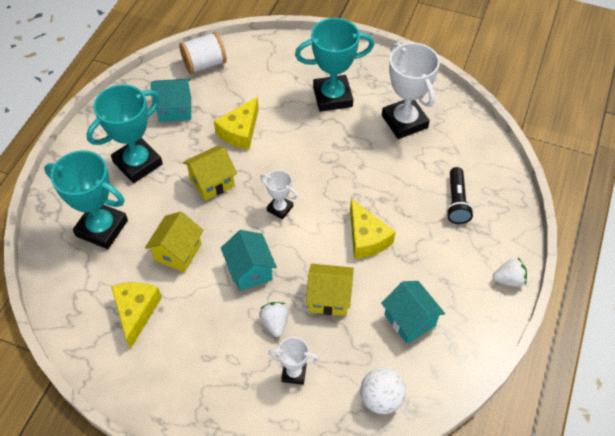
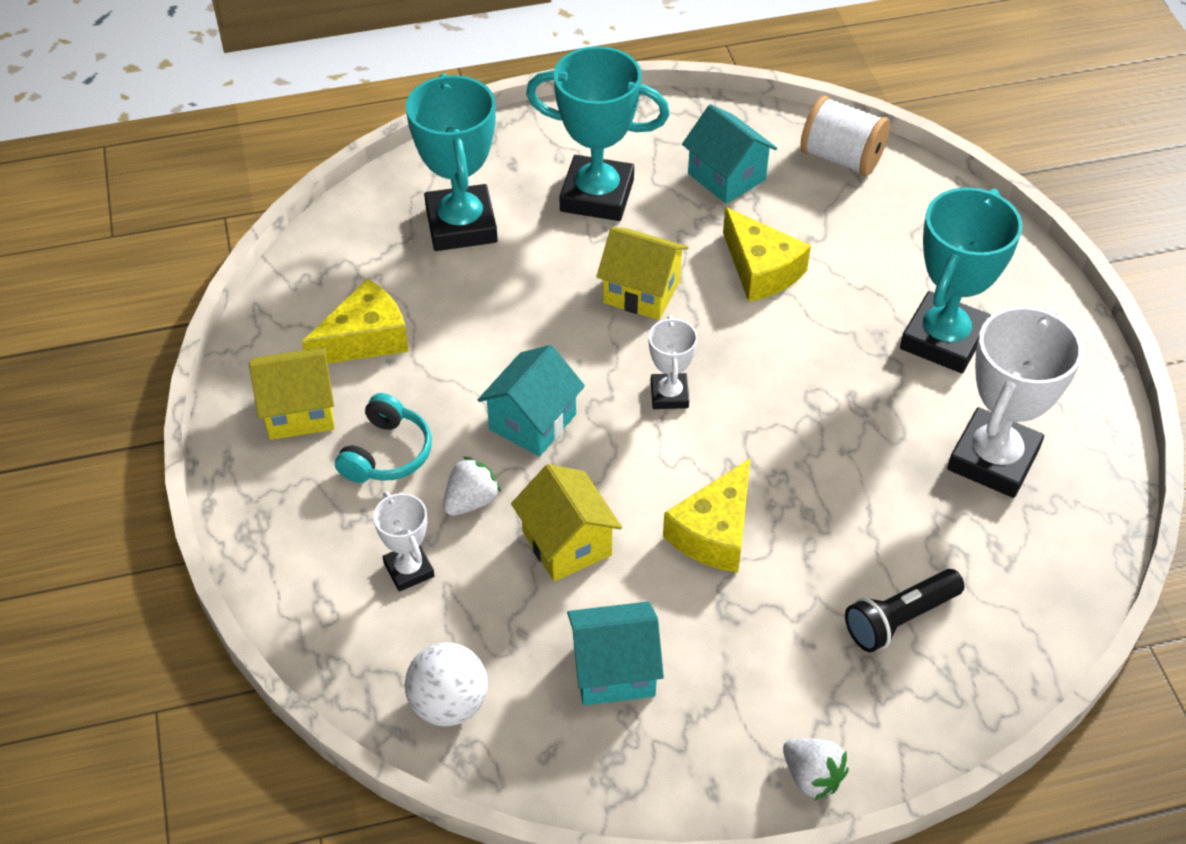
camera: 55 degrees right, 5 degrees down
(178, 252) = (493, 325): yellow house -> yellow house (299, 411)
(217, 343) = (387, 453): none -> turquoise headphones
(240, 131) = (761, 269): yellow cheese -> yellow cheese turned 120 degrees counterclockwise
(332, 97) = (943, 339): turquoise trophy -> turquoise trophy turned 75 degrees clockwise
(409, 320) = (614, 670): turquoise house -> turquoise house turned 60 degrees clockwise

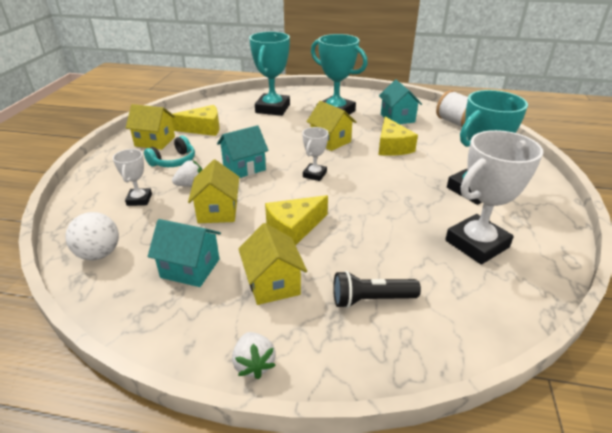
camera: 25 degrees right, 15 degrees down
(753, 647) = (273, 283): none -> yellow house

